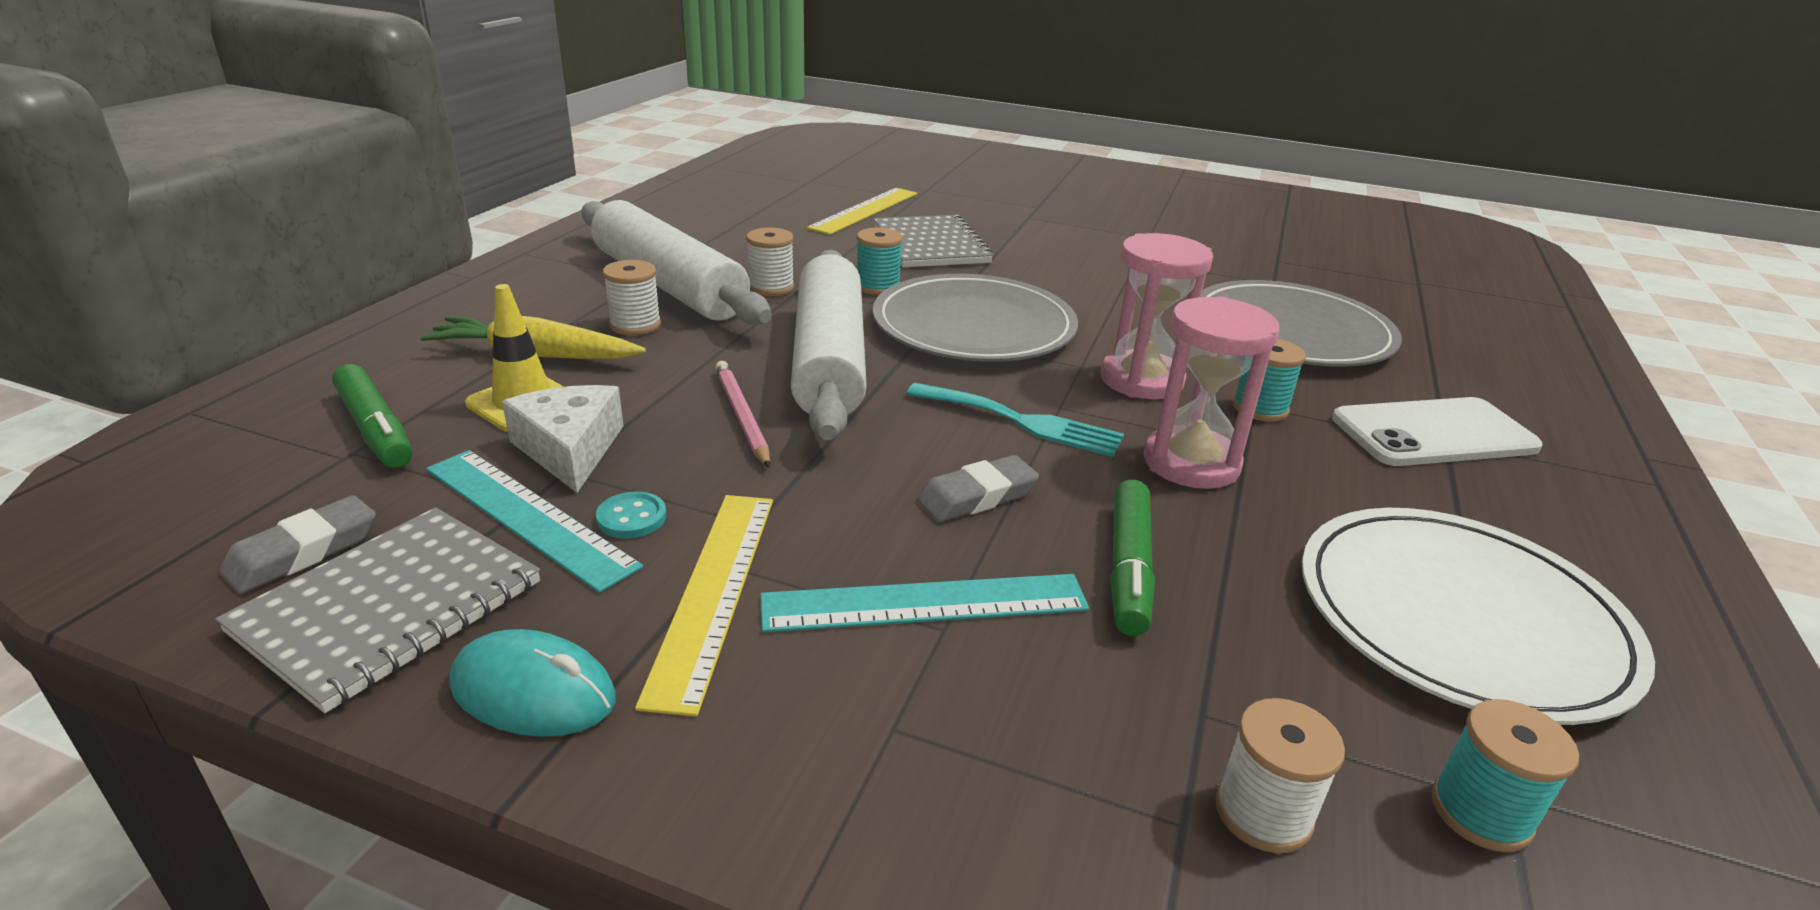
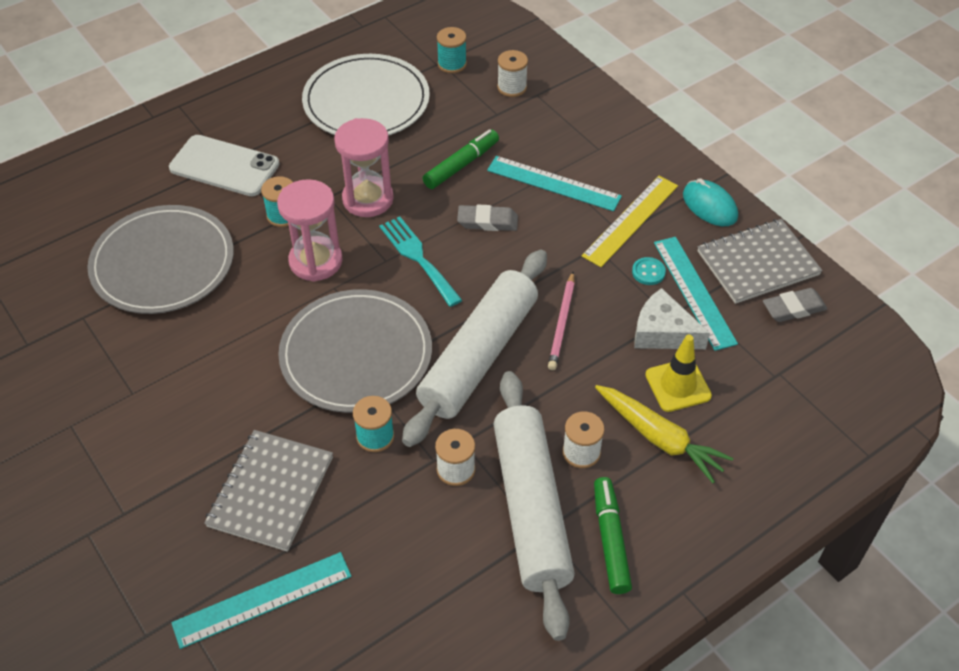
camera: 145 degrees left, 20 degrees up
(376, 429) = (762, 393): green marker -> green marker (610, 540)
(569, 449) = (663, 332): white cheese -> white cheese turned 105 degrees clockwise
(865, 210) = (262, 599): yellow ruler -> turquoise ruler

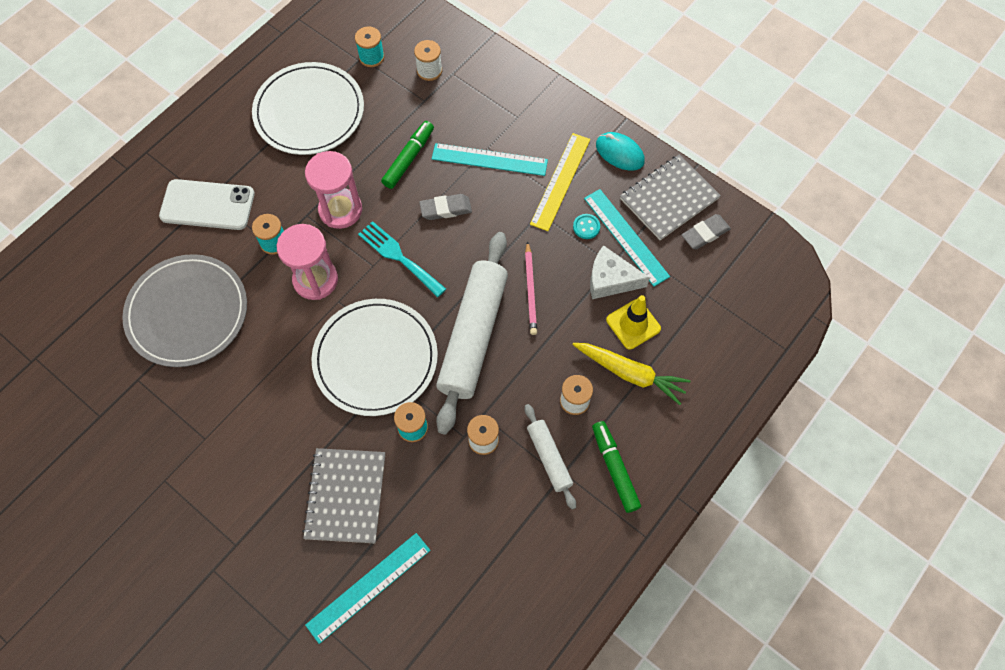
camera: 15 degrees left, 15 degrees up
(356, 354) = (375, 358): grey plate -> white plate
(531, 508) = (549, 458): white rolling pin -> white rolling pin, size x0.50

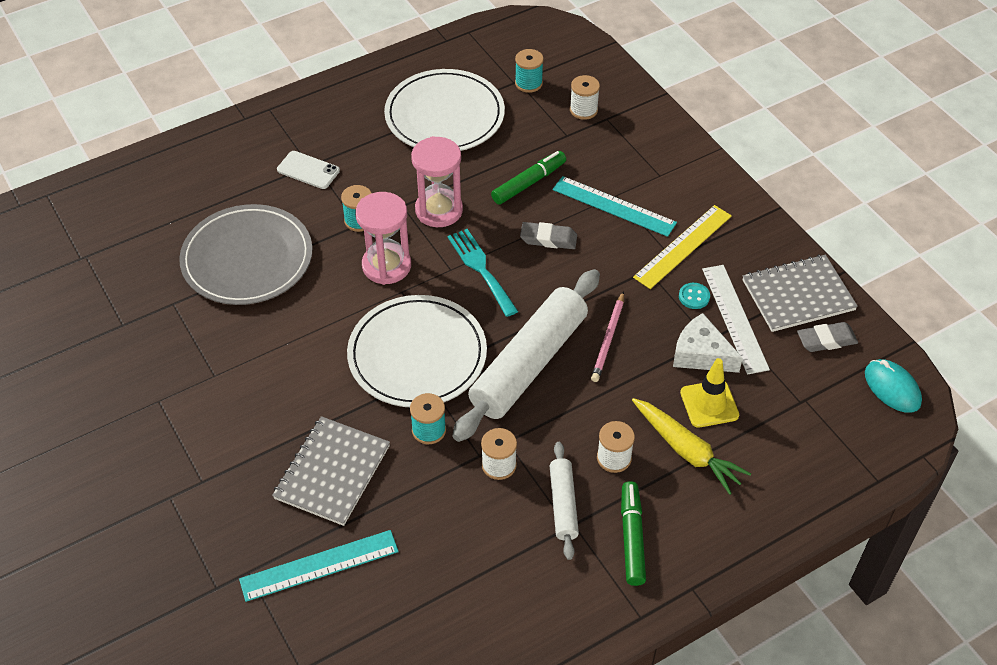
camera: 20 degrees right, 15 degrees down
(207, 205) = (308, 170): white phone -> white phone, size x0.62
(619, 153) = (759, 237): turquoise mouse -> turquoise mouse (892, 388)
(626, 237) = (734, 318): turquoise ruler -> white ruler

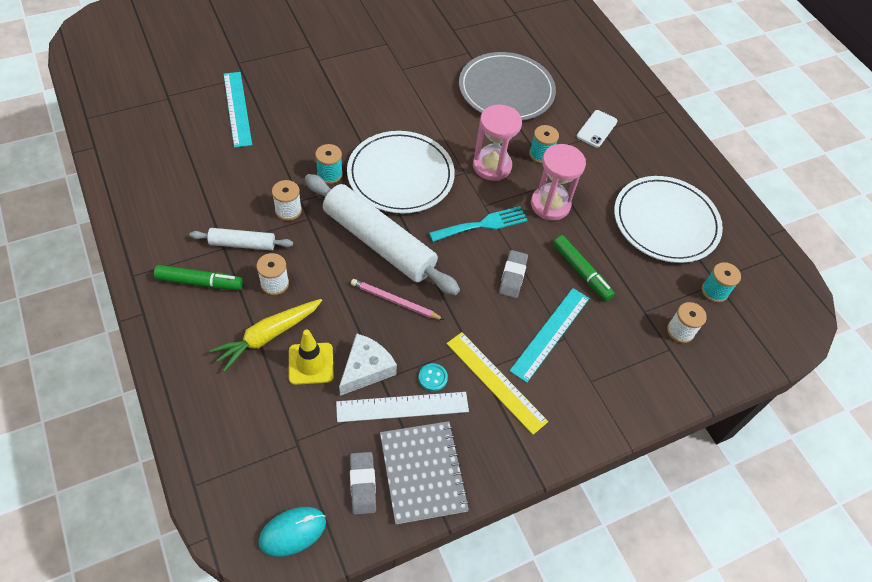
camera: 90 degrees right, 5 degrees up
(332, 472) = (307, 120): grey notebook -> none

